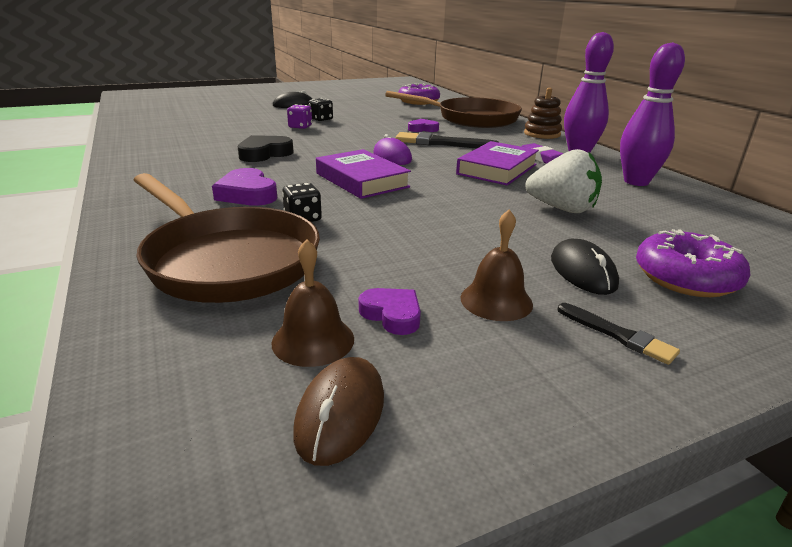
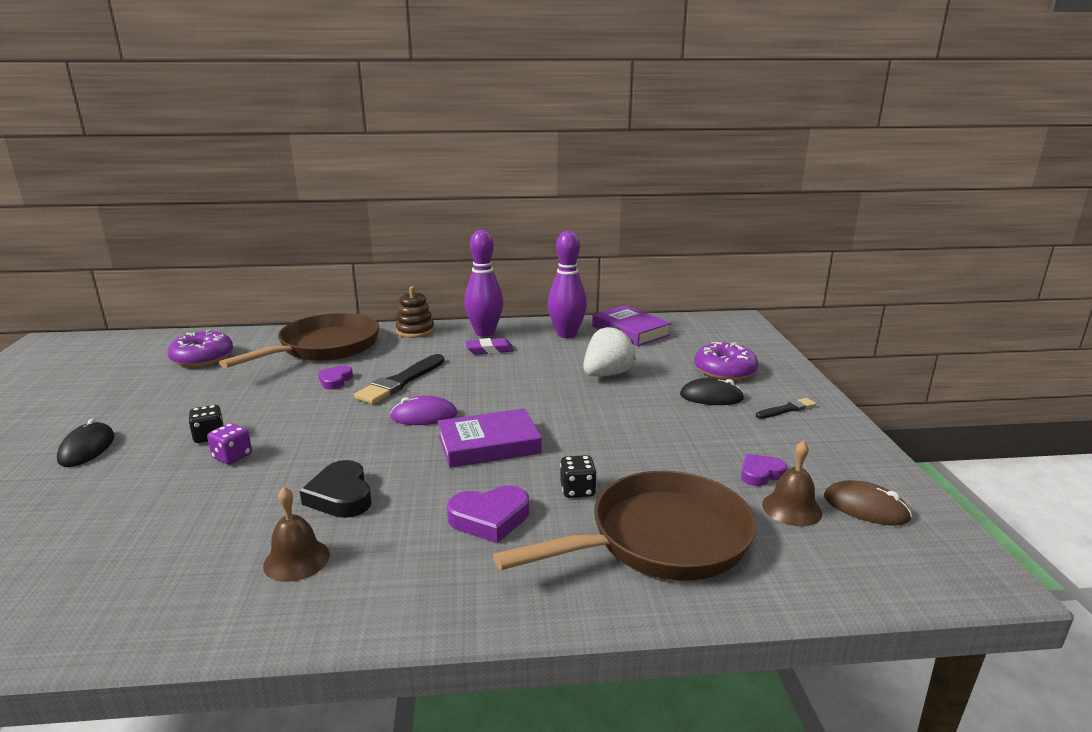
camera: 70 degrees left, 5 degrees down
(496, 300) = (745, 434): brown bell -> brown bell (296, 559)
(497, 169) = (502, 375): purple book -> purple book (630, 331)

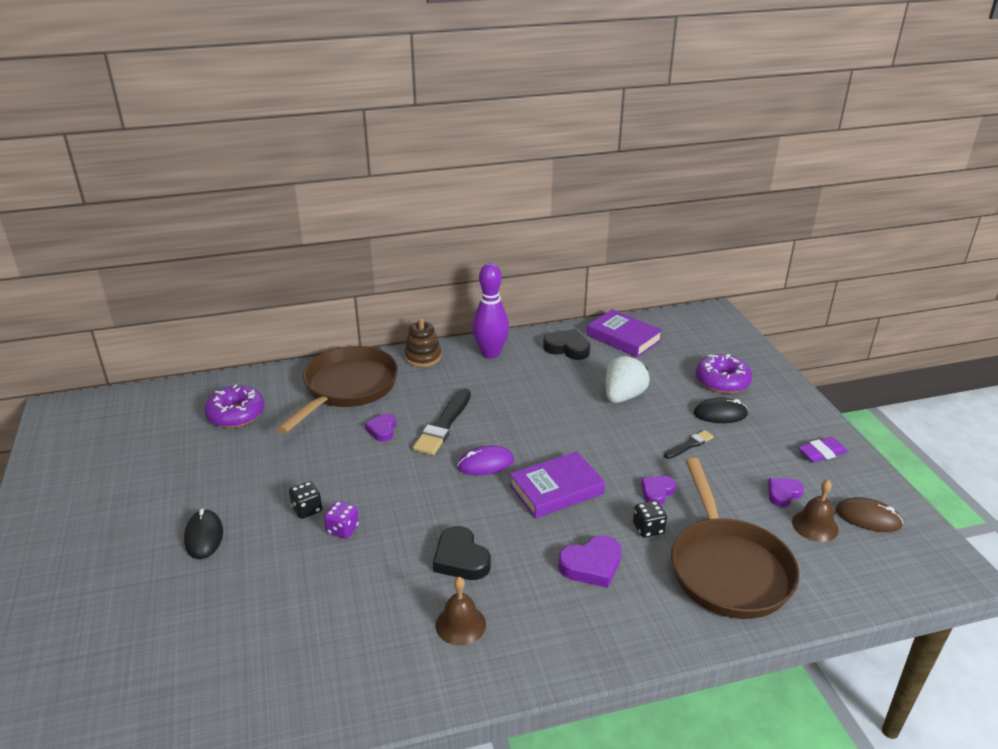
camera: 10 degrees left, 10 degrees up
(489, 350) = (505, 376): purple eraser -> purple eraser (821, 453)
(566, 334) = (567, 348): purple bowling pin -> black heart
(605, 457) = (657, 492): none -> purple heart
(659, 540) = (727, 568): brown pan -> brown pan turned 120 degrees clockwise
(787, 409) = (785, 421): black brush -> black brush (689, 445)

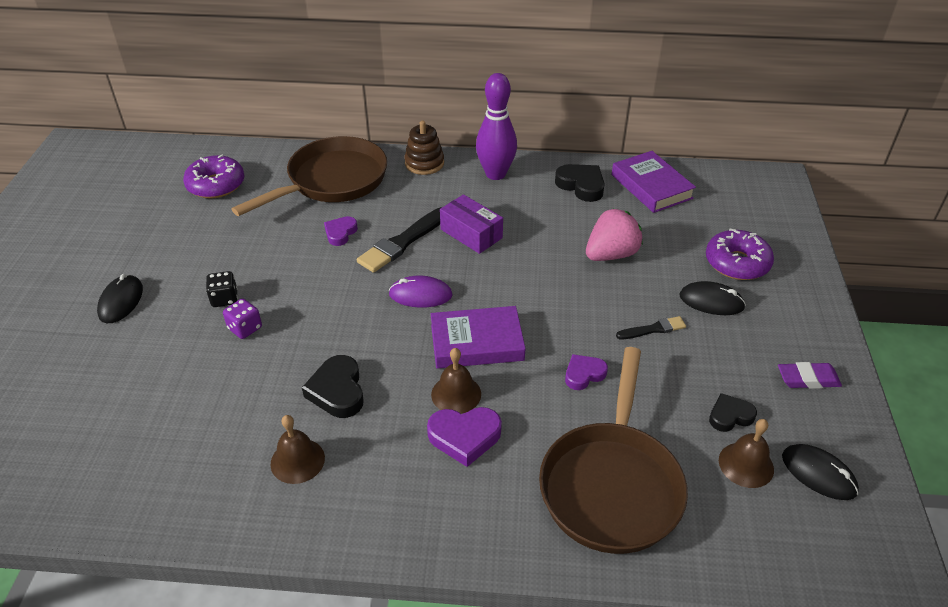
camera: 20 degrees right, 10 degrees up
(499, 405) = (471, 234): none -> purple box
(564, 534) = (456, 394): none -> brown bell
(623, 396) = (611, 254): white strawberry -> pink strawberry
(648, 528) = (549, 413): black dice -> none
(783, 494) = (730, 416): purple heart -> black heart
(868, 518) = (818, 474): brown mouse -> black mouse

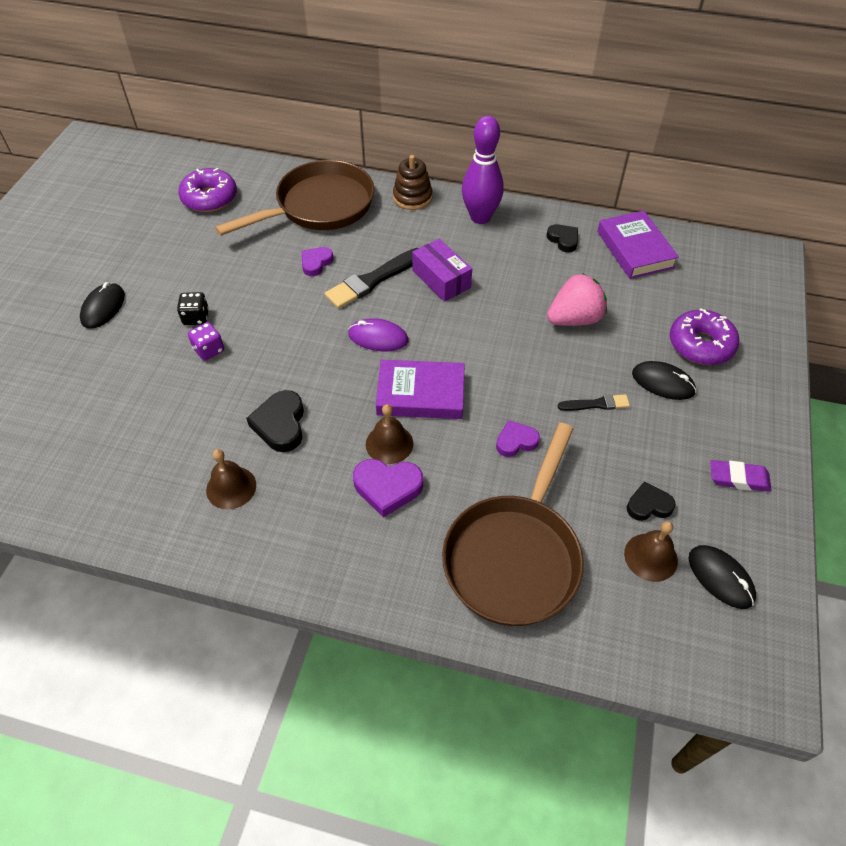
camera: 10 degrees right, 10 degrees up
(581, 185) = (563, 240): black heart -> black heart, size x0.66

